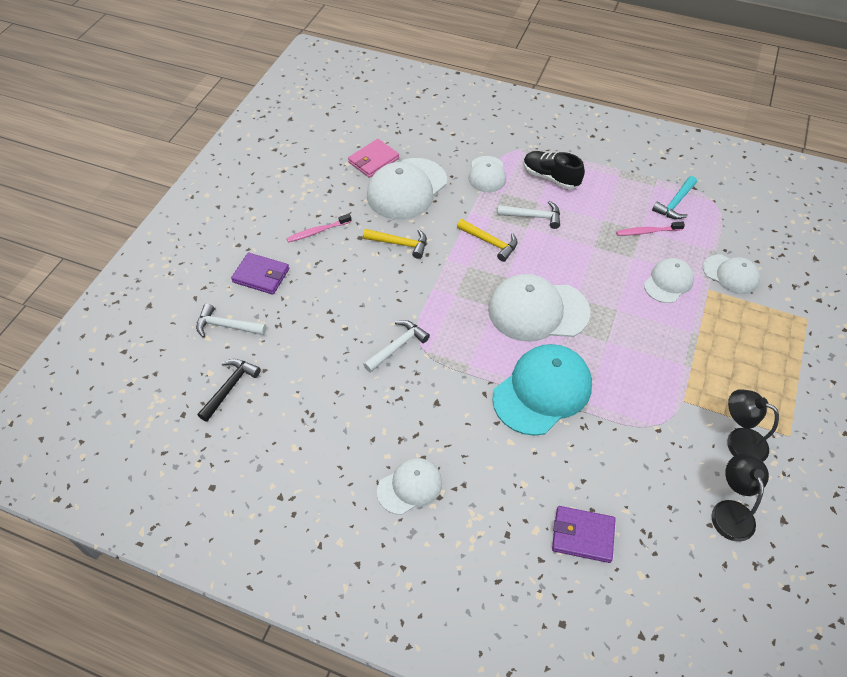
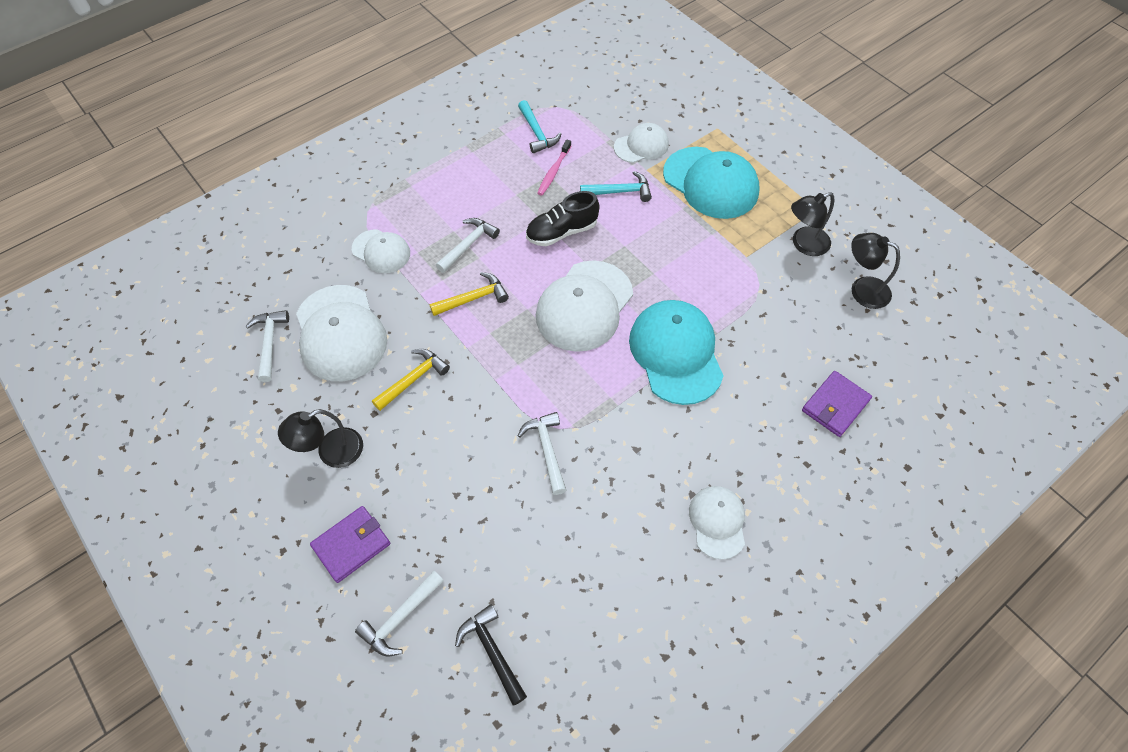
camera: 60 degrees left, 5 degrees up
(317, 231) = (331, 452): pink toothbrush -> black lamp
(373, 160) = (270, 343): pink wallet -> white hammer
(550, 178) = (430, 203): black shoe -> black shoe (562, 232)
(668, 282) = (620, 192): white cap -> turquoise hammer
(739, 340) = (710, 183): none -> turquoise cap

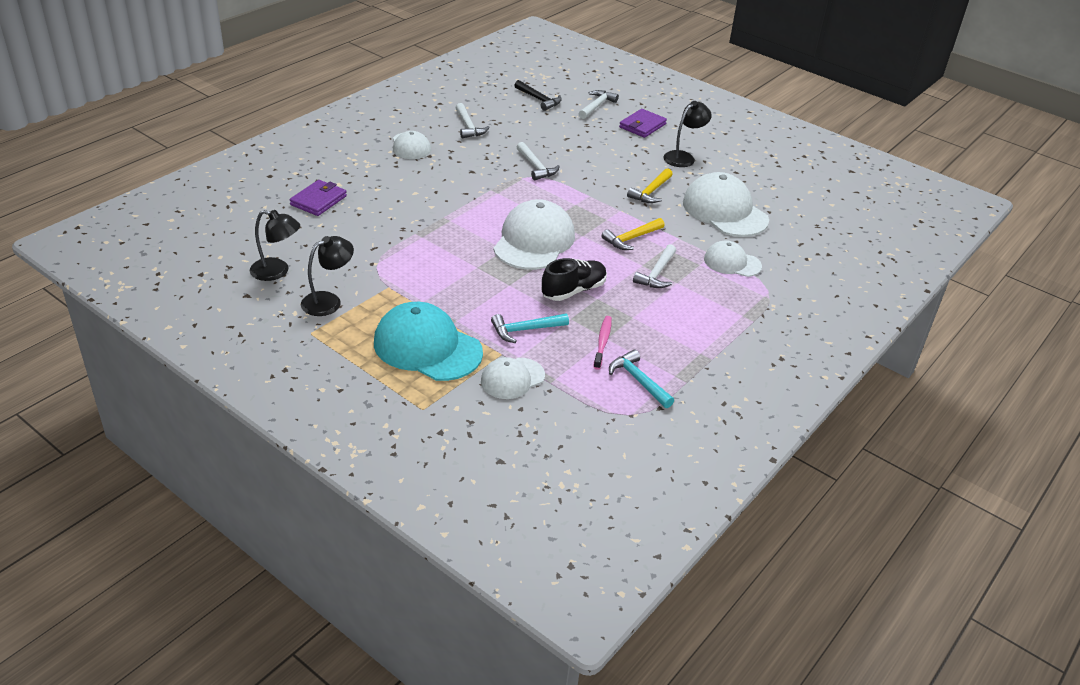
camera: 165 degrees right, 20 degrees down
(270, 343) = (773, 202): white hammer -> white hammer (468, 127)
(676, 353) = (449, 219): turquoise cap -> none

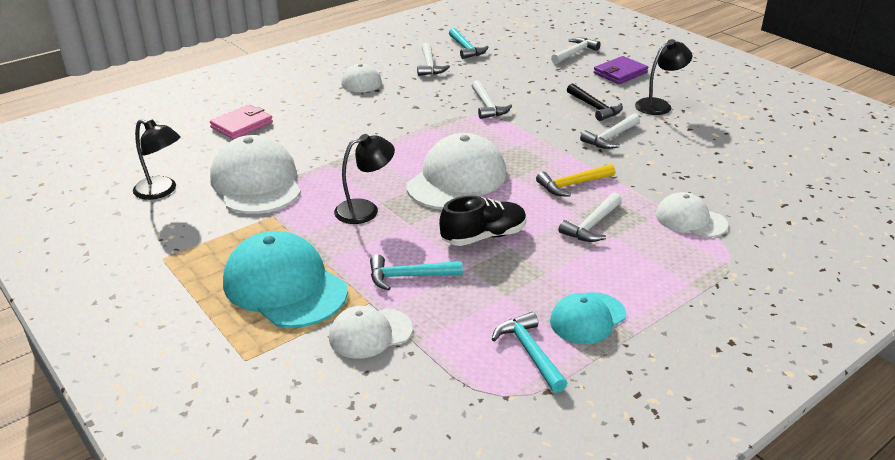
camera: 15 degrees right, 5 degrees down
(318, 200) = (242, 125): purple wallet -> pink wallet
(328, 301) = (200, 225): black lamp -> black lamp (365, 209)
(495, 106) = (466, 49): none -> turquoise hammer
(539, 99) = (514, 45): black hammer -> black hammer (594, 107)
(602, 342) = (499, 299): pink toothbrush -> none
(651, 192) = (610, 137): yellow hammer -> white hammer
(674, 350) = (587, 318): none -> turquoise cap
(725, 211) = (695, 163): white cap -> white cap (256, 182)

